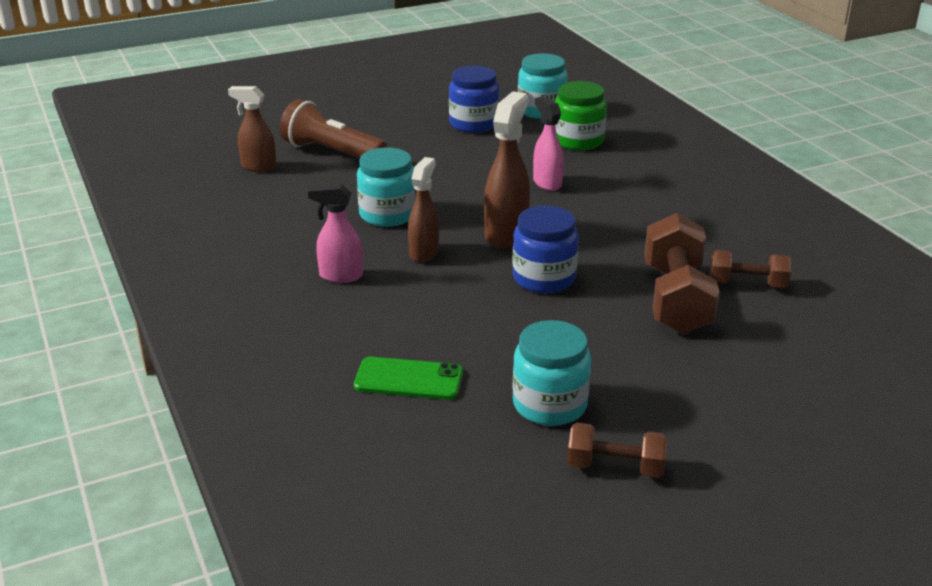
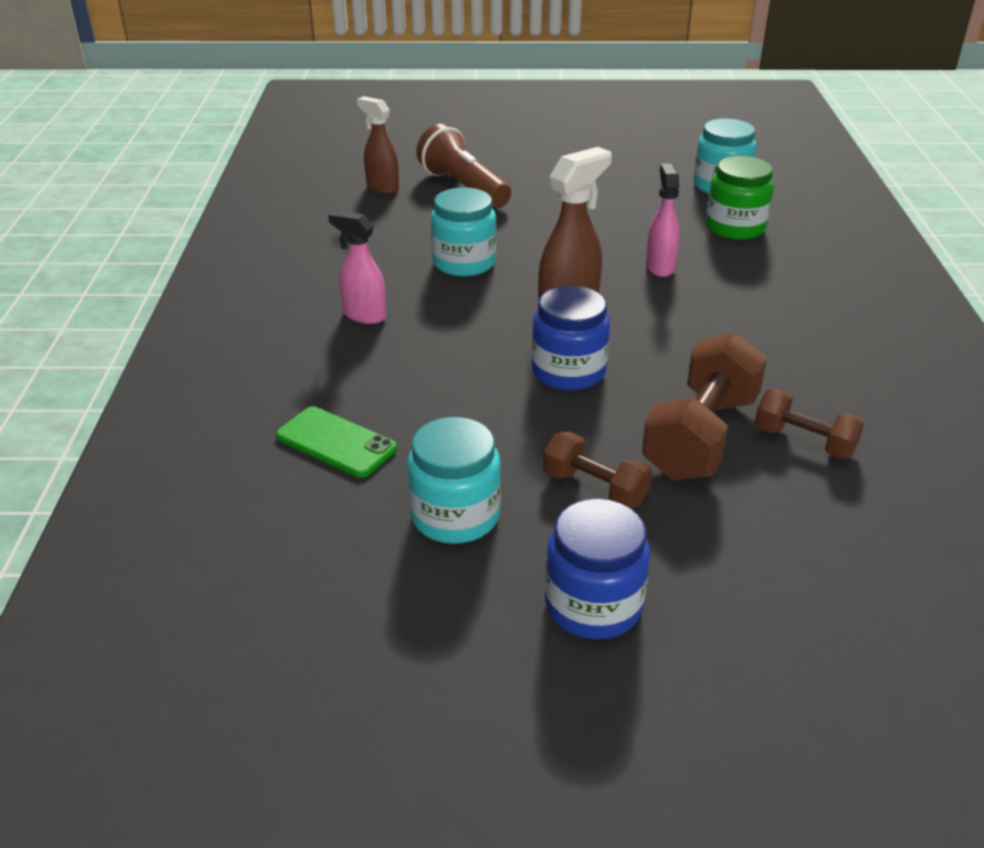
camera: 25 degrees right, 5 degrees up
(424, 252) = (466, 311): brown spray bottle -> none
(474, 124) = (633, 186): blue jar -> blue jar (593, 605)
(615, 467) = (465, 613): brown dumbbell -> brown dumbbell (595, 488)

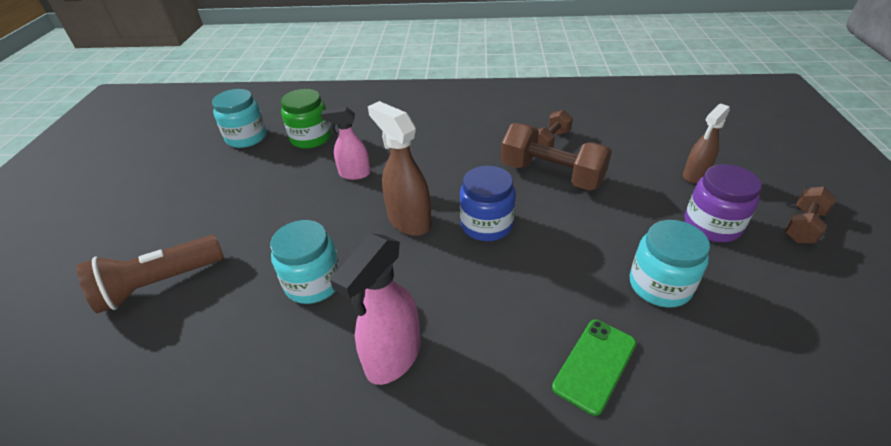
camera: 85 degrees left, 5 degrees up
(364, 315) = (393, 358): pink spray bottle -> pink spray bottle, size x1.50
(382, 187) = (112, 358): brown spray bottle -> brown spray bottle (694, 175)
(593, 605) = (711, 225): blue jar -> purple jar
(595, 488) = (611, 219): brown dumbbell -> brown dumbbell (803, 226)

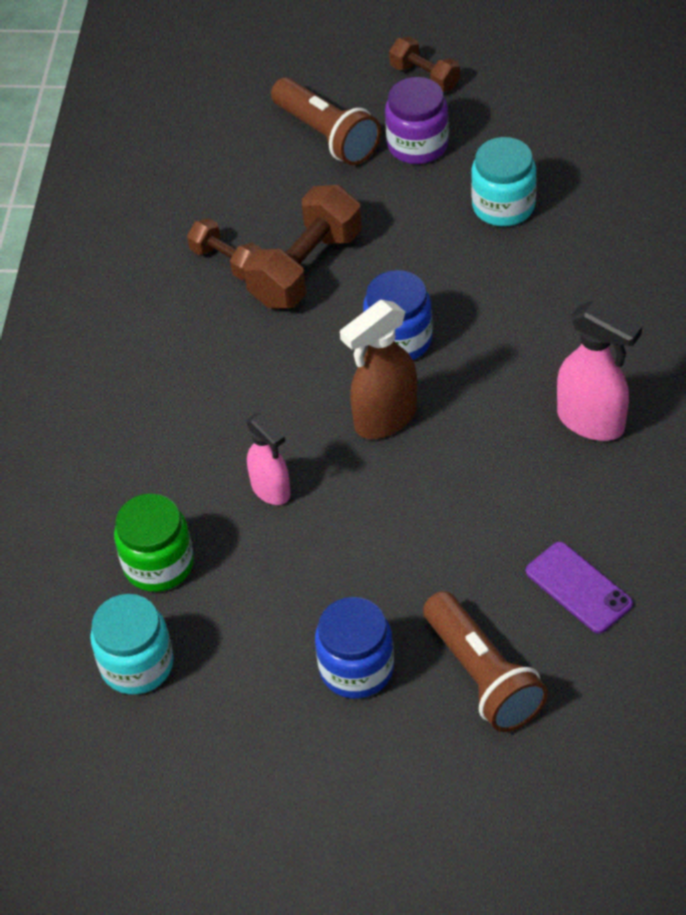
camera: 85 degrees left, 10 degrees up
(200, 219) = (356, 668): none -> blue jar
(211, 346) = (578, 588): none -> purple phone
(313, 282) = (487, 506): turquoise jar -> none
(354, 174) = (271, 490): pink spray bottle -> pink spray bottle turned 45 degrees counterclockwise
(595, 365) = (598, 270): green phone -> none
(694, 175) = (327, 135): brown spray bottle -> brown flashlight

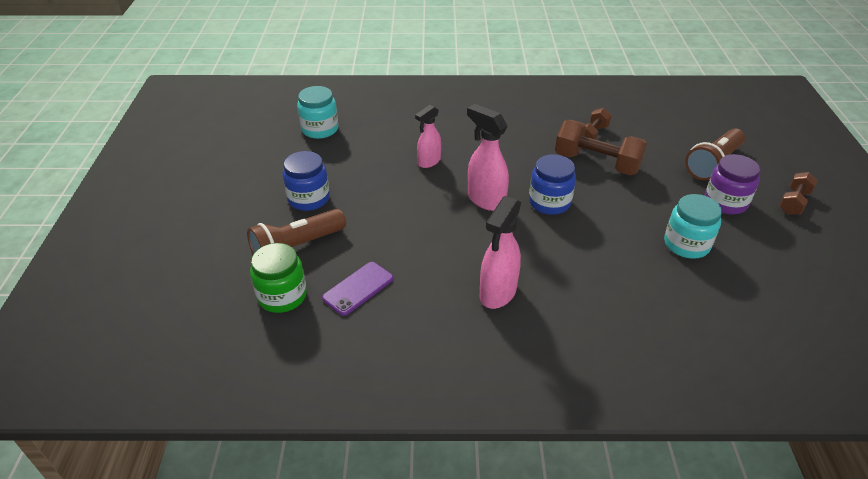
camera: 80 degrees right, 10 degrees down
(158, 564) = (379, 130): green jar -> green jar (282, 296)
(385, 419) = (485, 200): brown spray bottle -> pink spray bottle

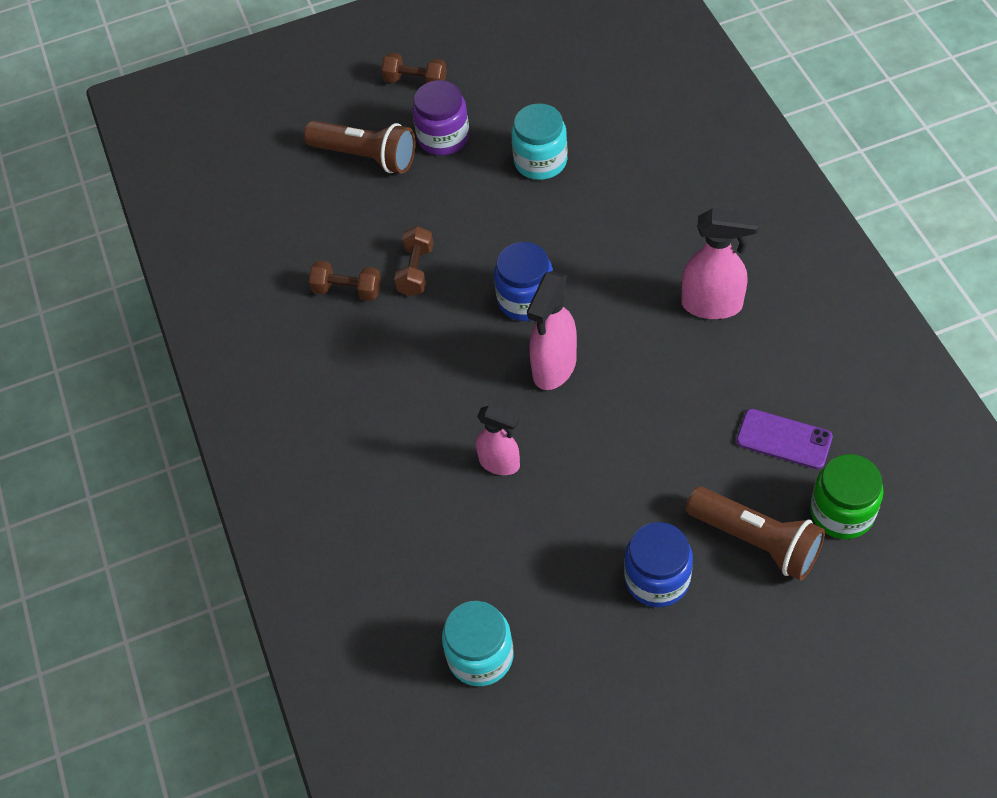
camera: 105 degrees left, 15 degrees up
(596, 163) = (416, 271): brown dumbbell -> brown dumbbell, size x0.57

